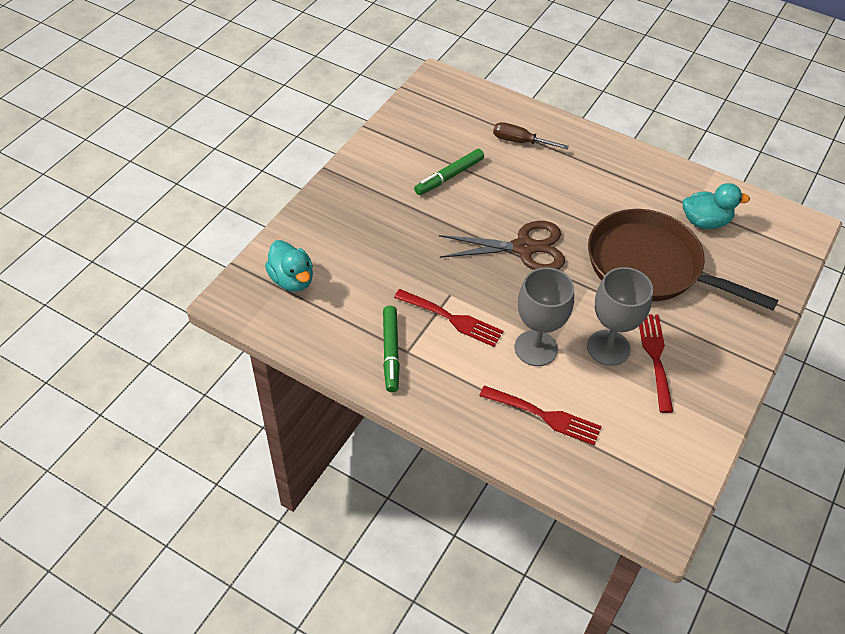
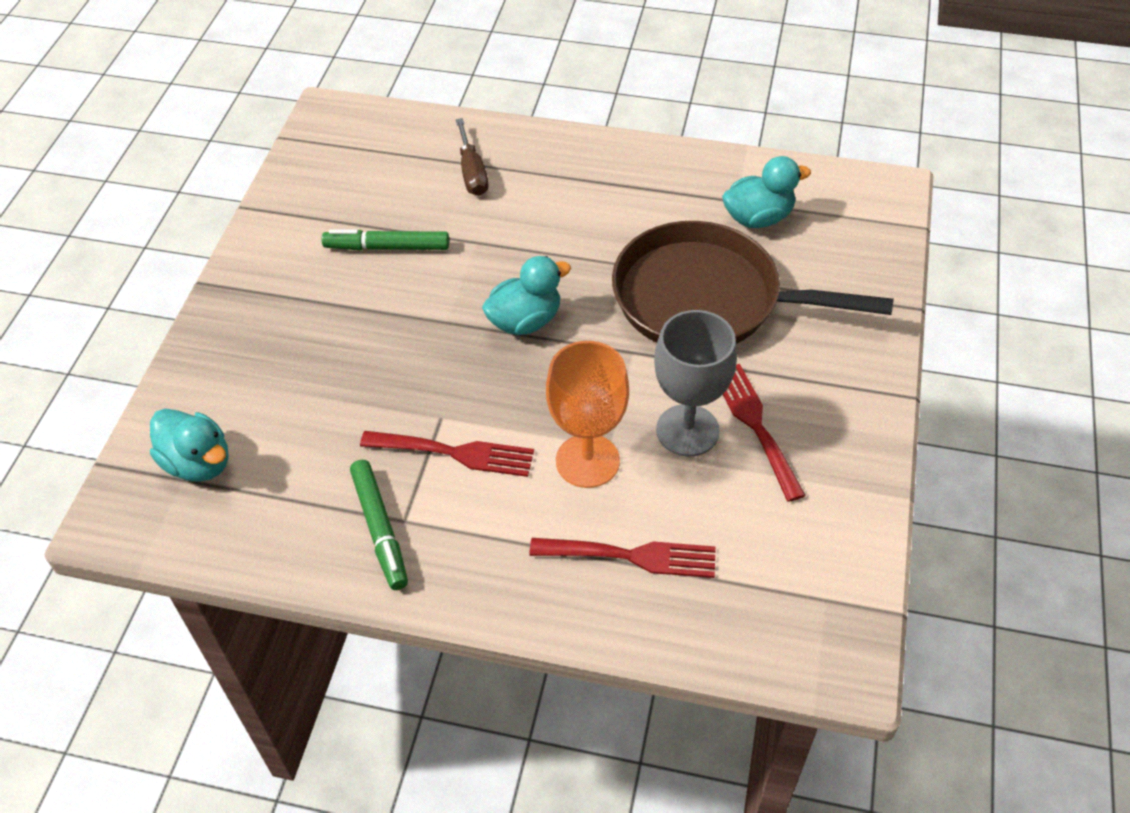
camera: 15 degrees left, 0 degrees up
(449, 176) = (387, 247): green marker -> green marker turned 60 degrees clockwise
(520, 141) = (472, 173): brown screwdriver -> brown screwdriver turned 105 degrees counterclockwise
(524, 248) = (525, 321): brown scissors -> turquoise duck
(536, 348) = (587, 461): grey goblet -> orange goblet

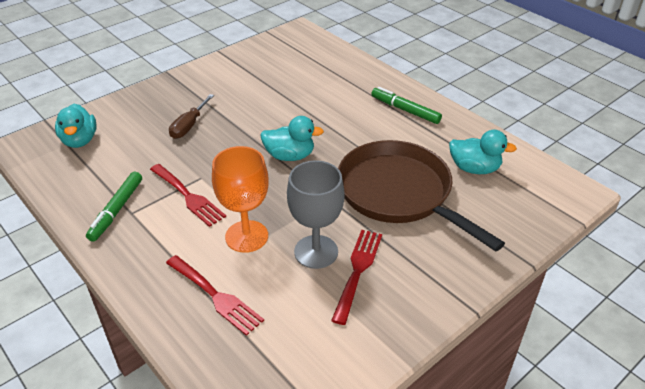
camera: 35 degrees right, 10 degrees down
(387, 247) = (261, 94): green marker -> green marker (405, 110)
(472, 173) = (338, 81): brown screwdriver -> brown screwdriver (189, 126)

